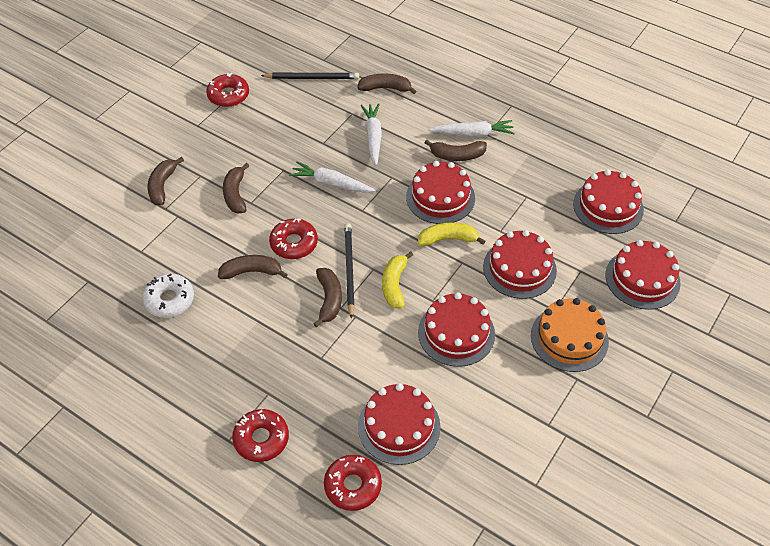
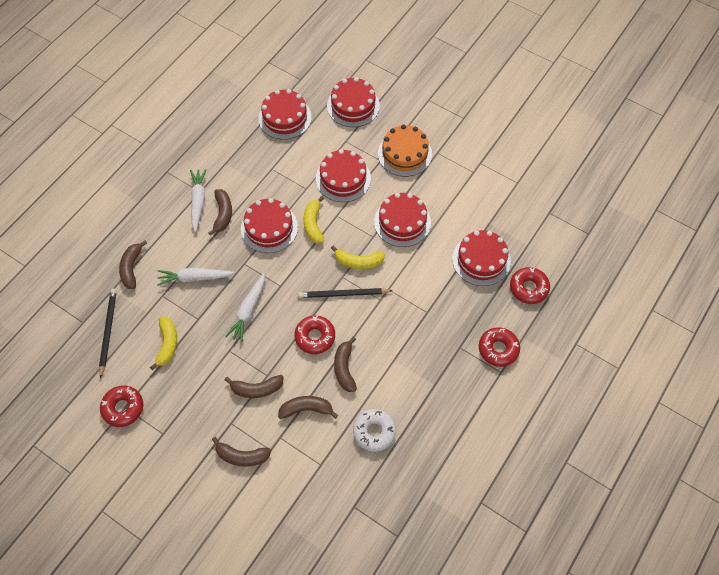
camera: 90 degrees left, 10 degrees up
(295, 121) = (167, 344): none -> yellow banana
(329, 299) = (373, 308): brown banana -> brown banana (306, 409)

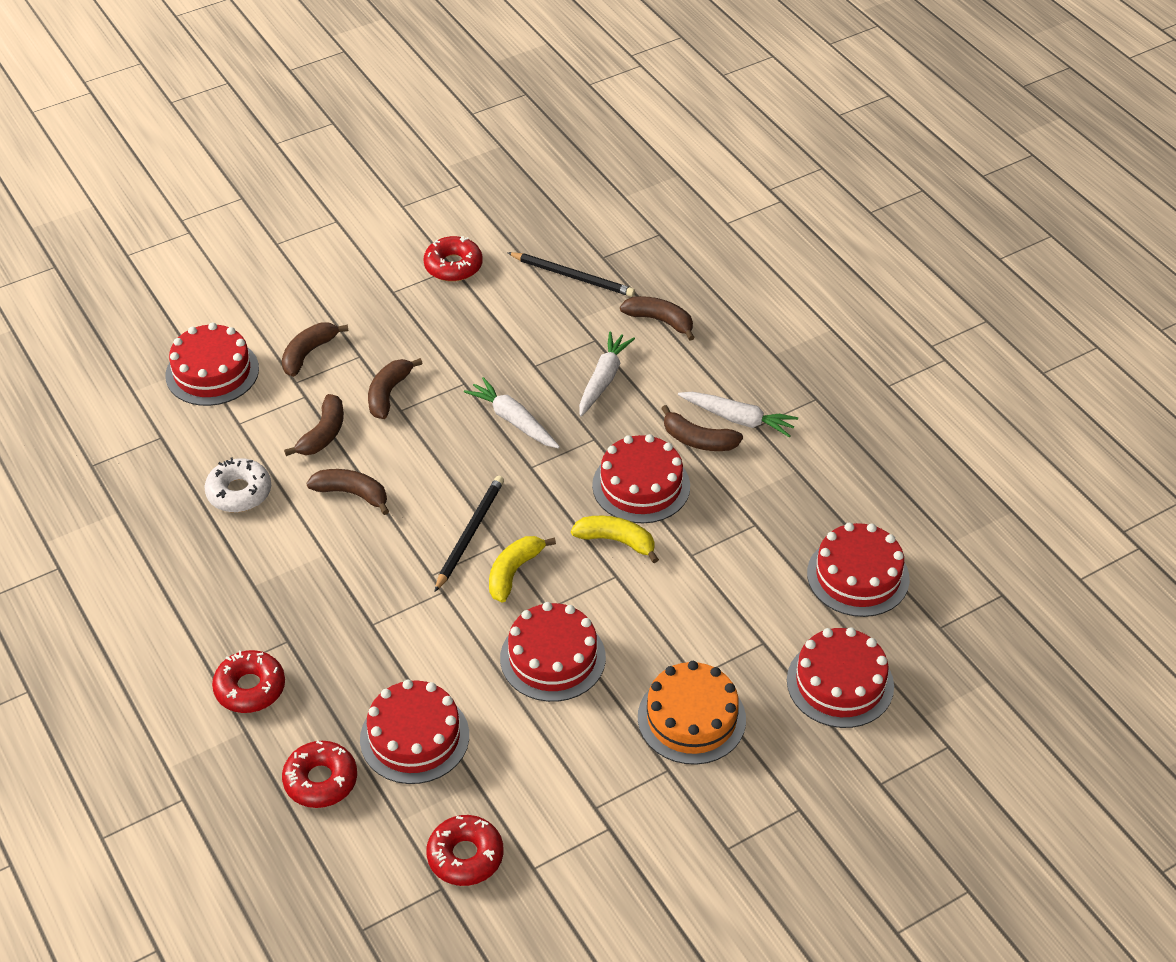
camera: 115 degrees right, 15 degrees down
(167, 344) = (516, 326): yellow banana -> none
(315, 337) = (422, 478): red donut -> red donut (465, 856)
(343, 178) = (685, 610): red cake -> red cake (212, 372)

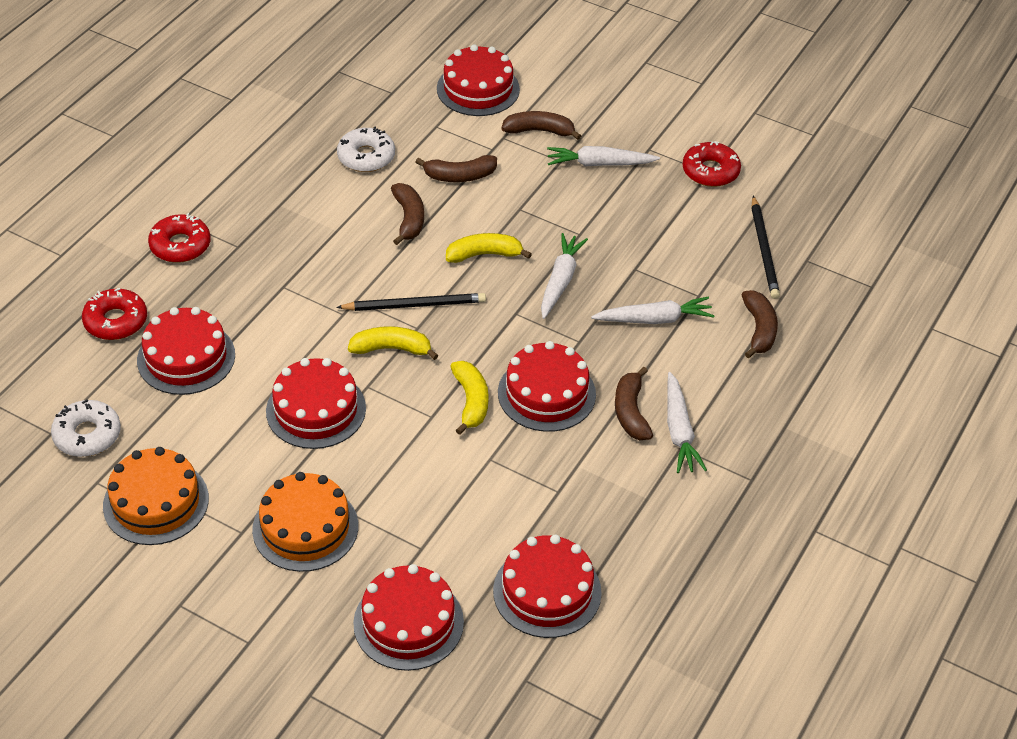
camera: 60 degrees right, 0 degrees up
(386, 332) = (599, 164): none -> white carrot
(388, 394) = (531, 194): brown banana -> none
(441, 458) = (484, 254): none -> yellow banana
(465, 856) = (87, 435): red donut -> white donut
(590, 826) = (156, 502): none -> orange cake

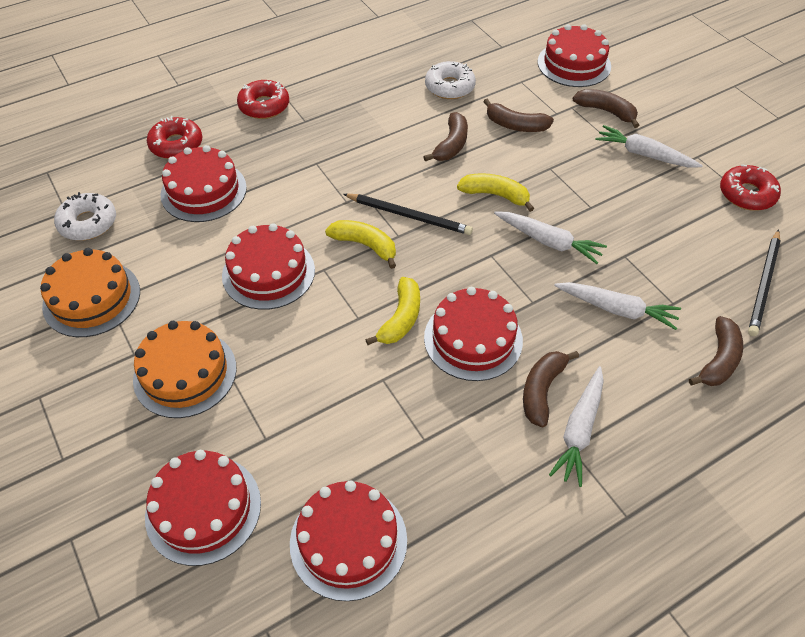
camera: 30 degrees right, 5 degrees up
(560, 281) = (548, 242): white carrot -> white carrot turned 75 degrees clockwise

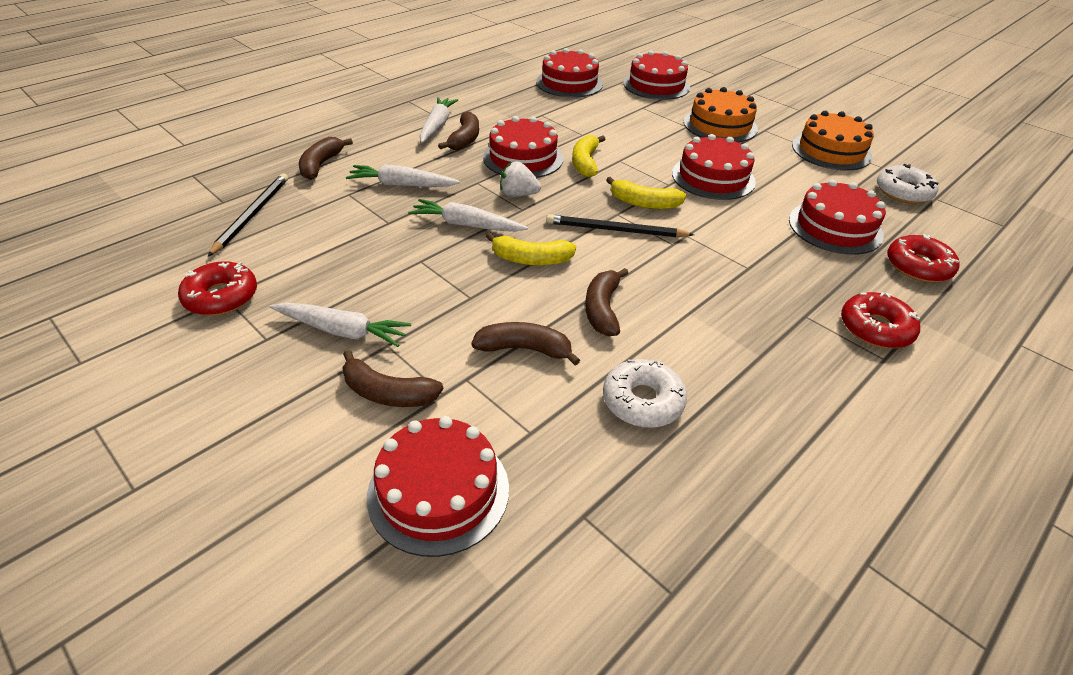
camera: 165 degrees right, 10 degrees down
(491, 276) = (518, 194): none -> white strawberry

